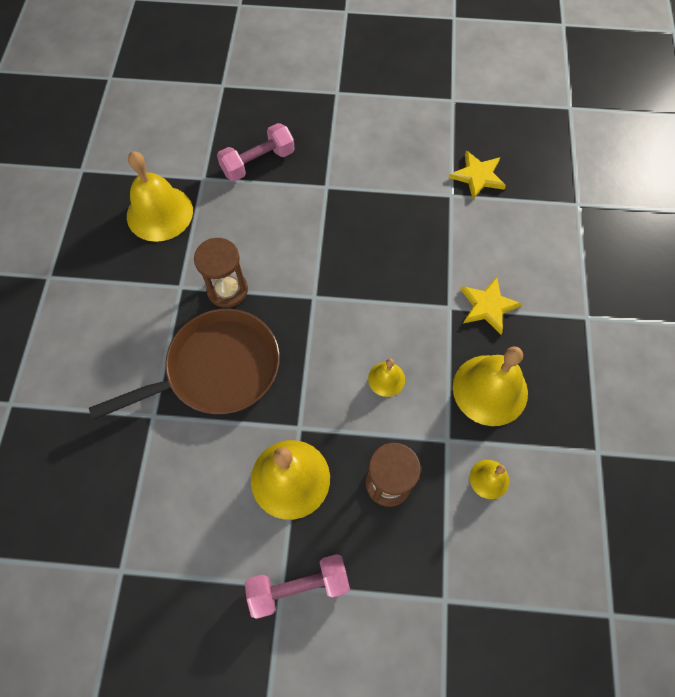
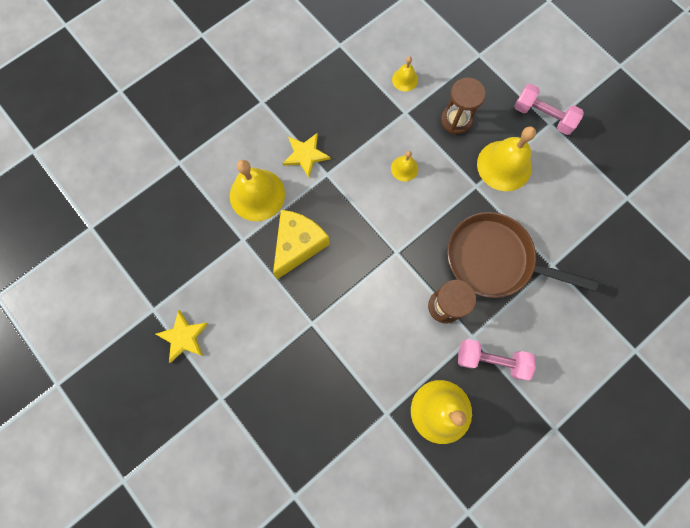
camera: 135 degrees left, 10 degrees up
(258, 162) = (337, 389): pink dumbbell -> pink dumbbell (491, 360)
(403, 229) = (298, 245): none -> yellow cheese
(477, 176) = (211, 236): yellow star -> yellow star (183, 337)
(490, 389) = (356, 115): yellow bell -> yellow bell (257, 194)

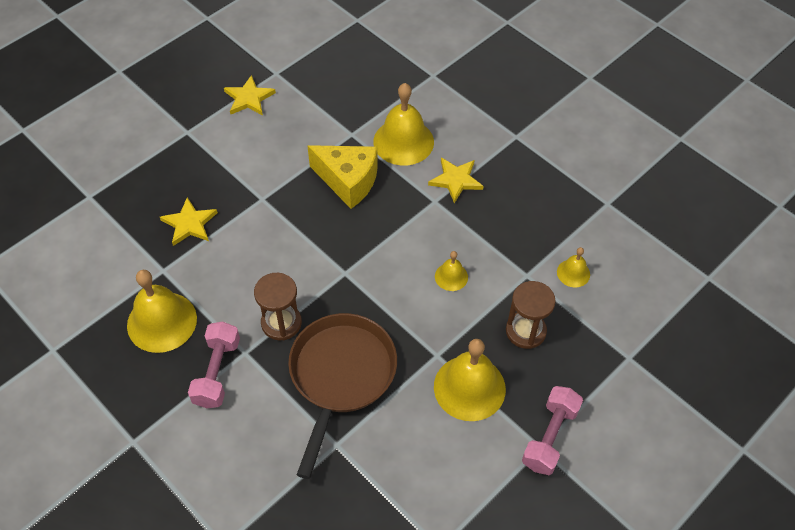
camera: 85 degrees right, 20 degrees down
(335, 391) = (189, 224): none -> yellow star

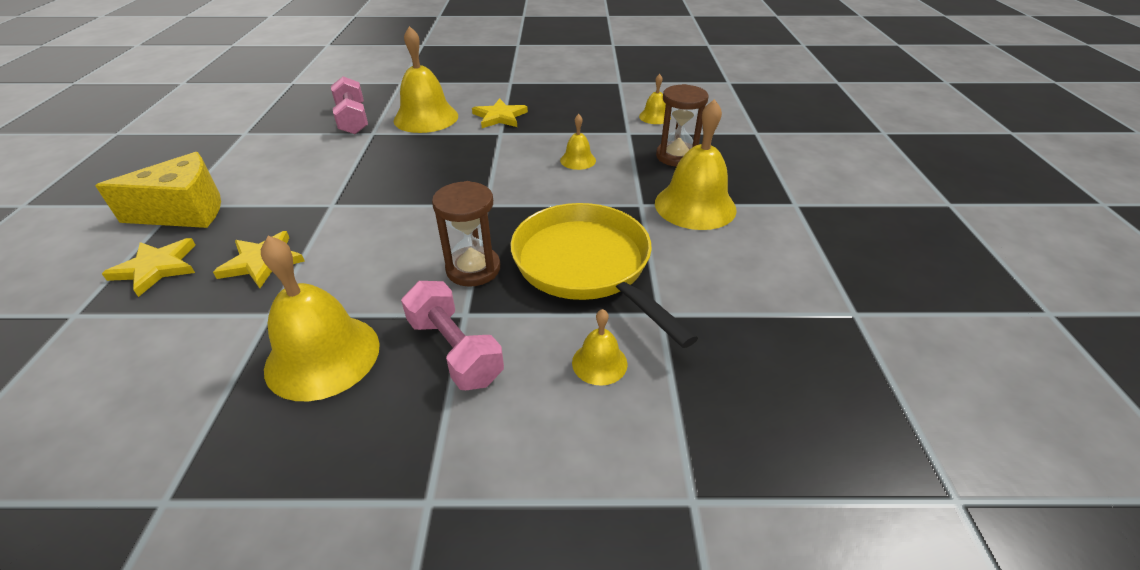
camera: 45 degrees left, 15 degrees down
(249, 98) = (231, 156): yellow star -> yellow star (156, 268)
(270, 444) = (599, 363): none -> yellow bell
(341, 376) = (587, 266): brown pan -> yellow pan
(348, 181) = (408, 156): yellow cheese -> yellow cheese (185, 211)
(550, 437) = (790, 195): pink dumbbell -> pink dumbbell (353, 120)

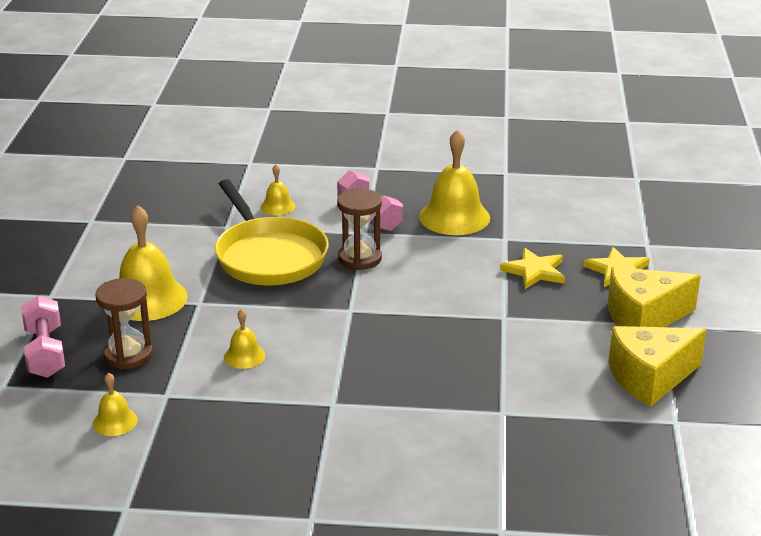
camera: 175 degrees left, 10 degrees down
(234, 159) = (650, 378): none -> yellow cheese
(353, 120) = (540, 439): pink dumbbell -> pink dumbbell (45, 352)
(426, 118) = (437, 437): yellow bell -> none
(500, 117) = (332, 434): yellow star -> none

